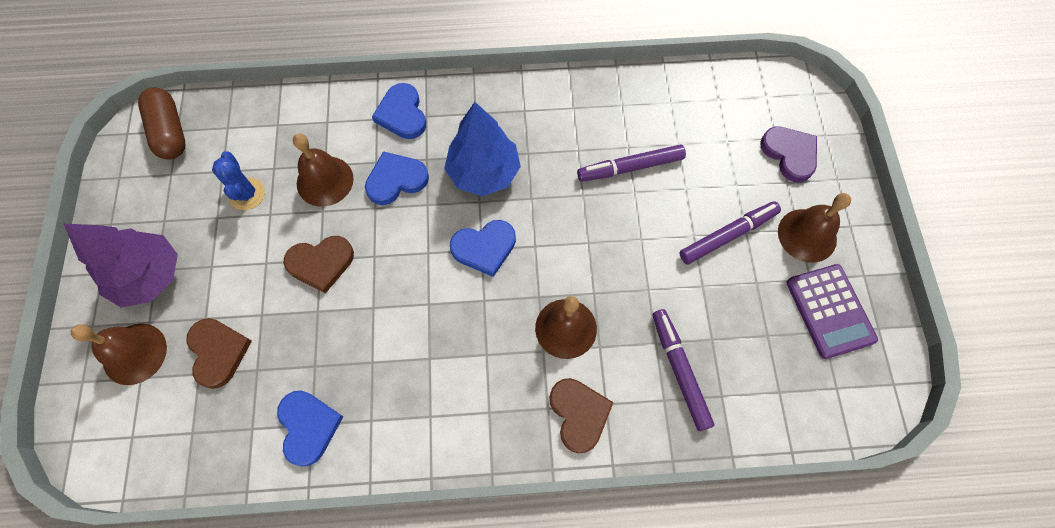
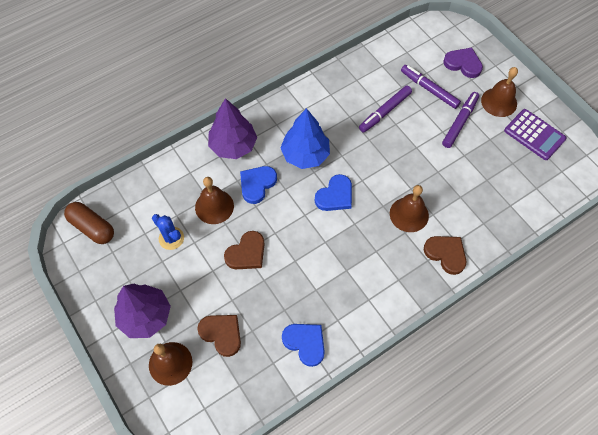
camera: 30 degrees left, 5 degrees down
(402, 114) = (233, 146): blue heart -> purple tree
(679, 370) = (481, 204): purple marker -> purple marker (429, 89)

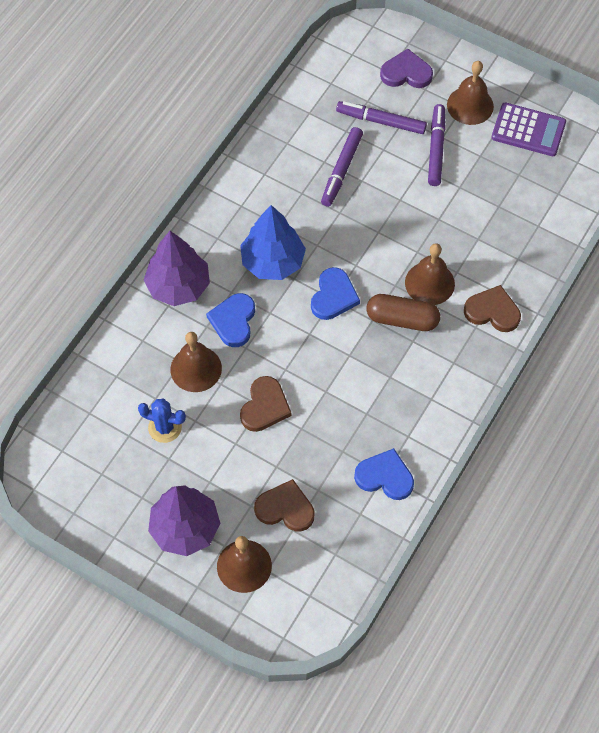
camera: 25 degrees left, 0 degrees up
(92, 227) = (59, 456): brown capsule -> brown capsule (402, 319)

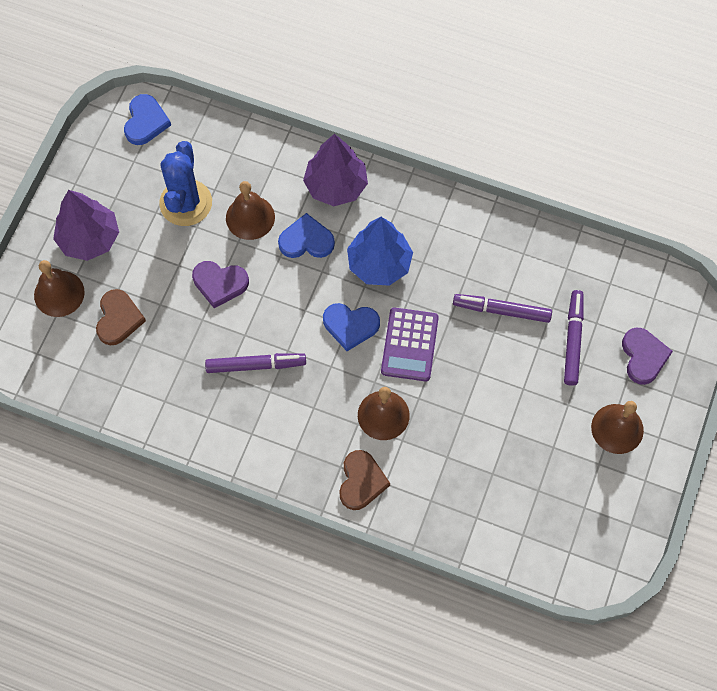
camera: 80 degrees right, 5 degrees up
(165, 427) = (186, 203): blue cactus -> blue cactus, size x1.68
(265, 406) = (220, 283): brown heart -> purple heart
(385, 477) = (162, 402): blue heart -> blue heart (145, 122)
(402, 319) = (336, 394): brown capsule -> none
(436, 149) = (551, 400): purple marker -> purple marker (256, 365)
(528, 130) = (599, 494): purple calculator -> purple calculator (409, 345)

